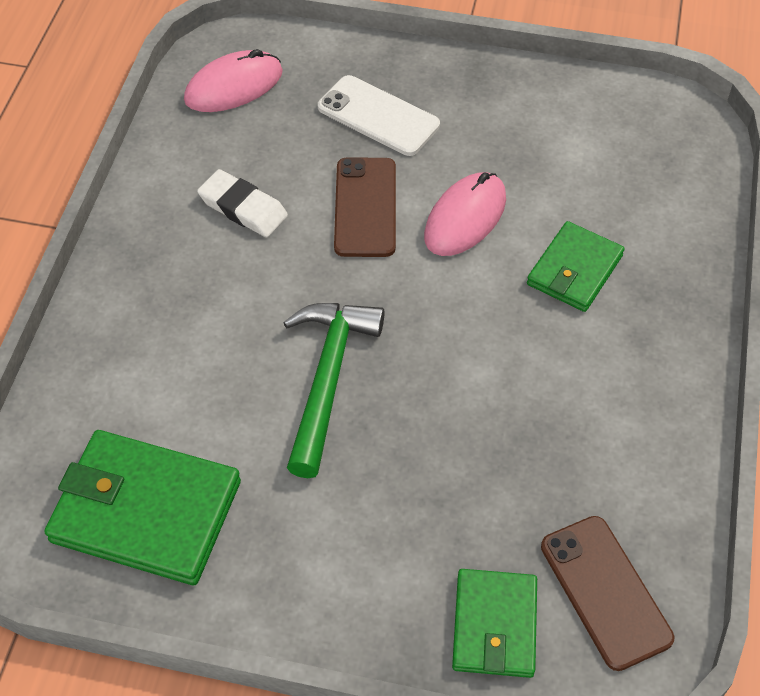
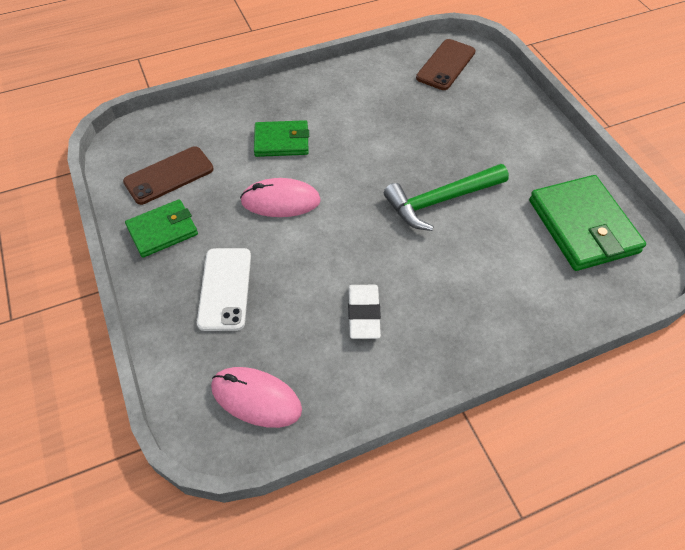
camera: 125 degrees left, 0 degrees up
(365, 207) = (310, 250): brown phone -> brown phone (169, 175)
(494, 625) = (494, 87): green wallet -> green wallet (162, 230)

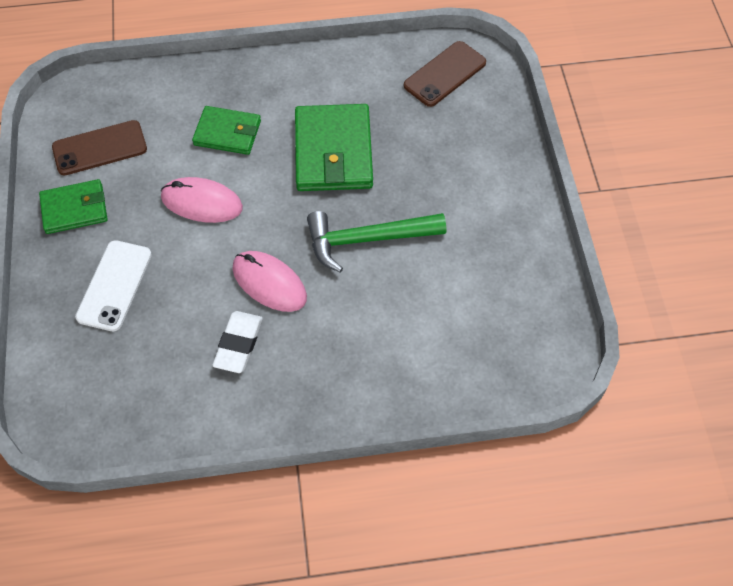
camera: 15 degrees right, 5 degrees up
(256, 398) = (106, 402): pink mouse -> pink mouse (269, 283)
(583, 226) = (506, 303): green wallet -> green wallet (333, 152)

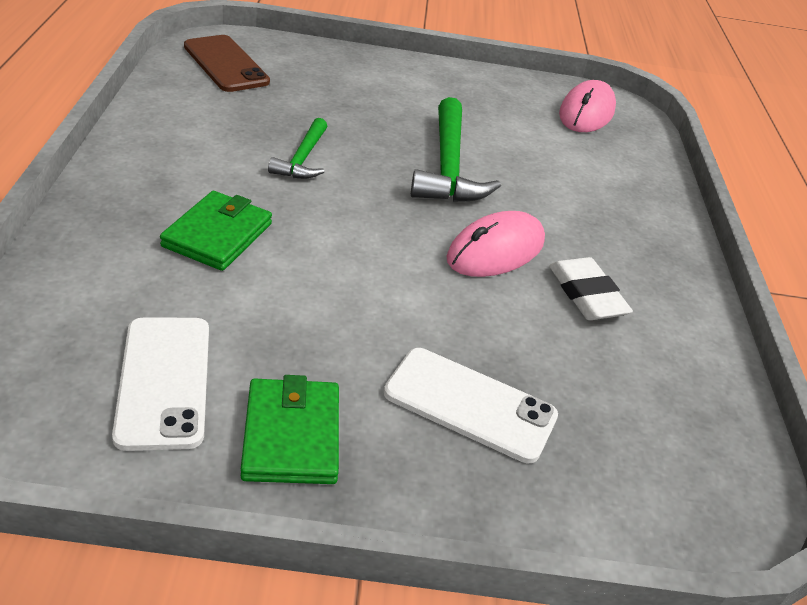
camera: 85 degrees left, 20 degrees down
(100, 148) = (164, 381): brown phone -> white phone
(202, 202) = (339, 284): pink mouse -> pink mouse (586, 112)
(238, 344) = (586, 294): white eraser -> white eraser turned 45 degrees clockwise
(333, 152) = (302, 159): green wallet -> green hammer

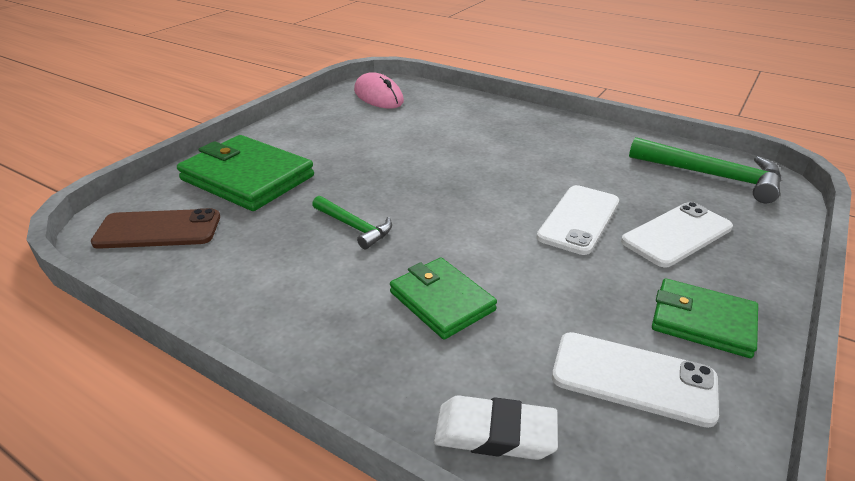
camera: 55 degrees left, 5 degrees down
(338, 81) = (247, 178): none -> green wallet
(437, 311) = (579, 219): none -> white phone
(448, 167) = (410, 165): green hammer -> green hammer (712, 176)
(495, 250) = (519, 177): pink mouse -> none
(586, 294) = (577, 160): white eraser -> white eraser (495, 433)

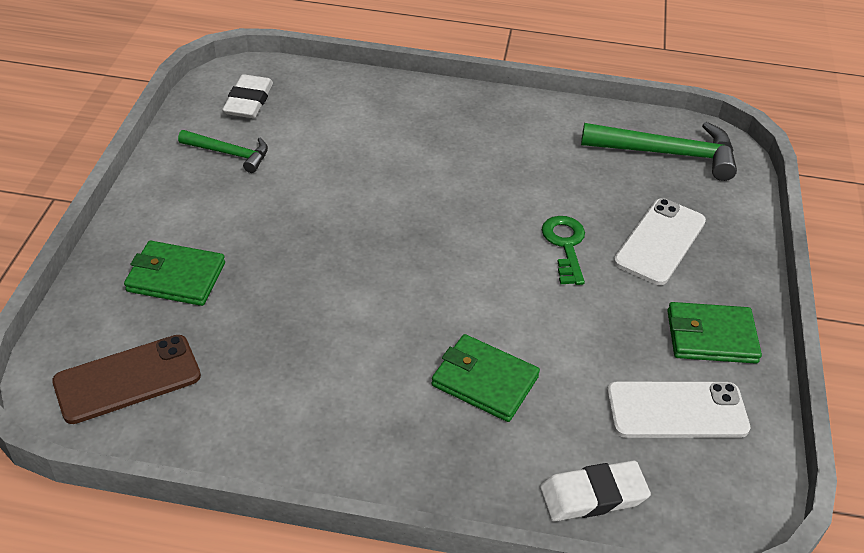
camera: 25 degrees left, 10 degrees up
(247, 178) = (176, 277): green wallet -> green wallet, size x0.61
(354, 227) = (347, 315): green hammer -> green hammer (230, 154)
(378, 96) = (248, 101): pink mouse -> white eraser
(579, 219) = (565, 245): white phone -> green key

